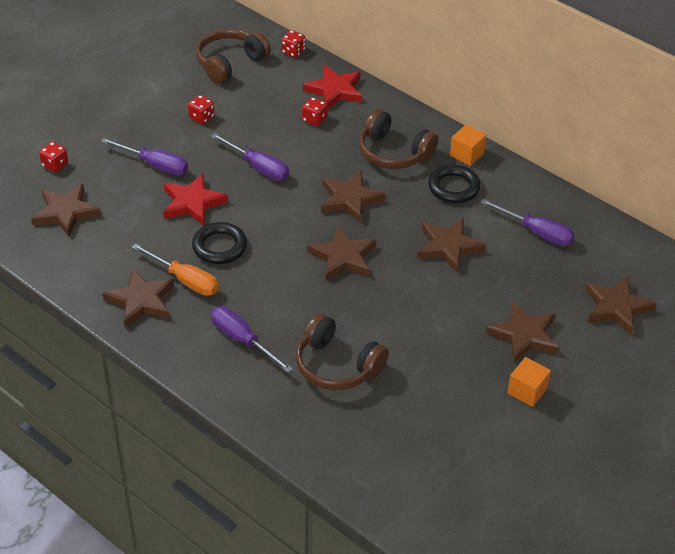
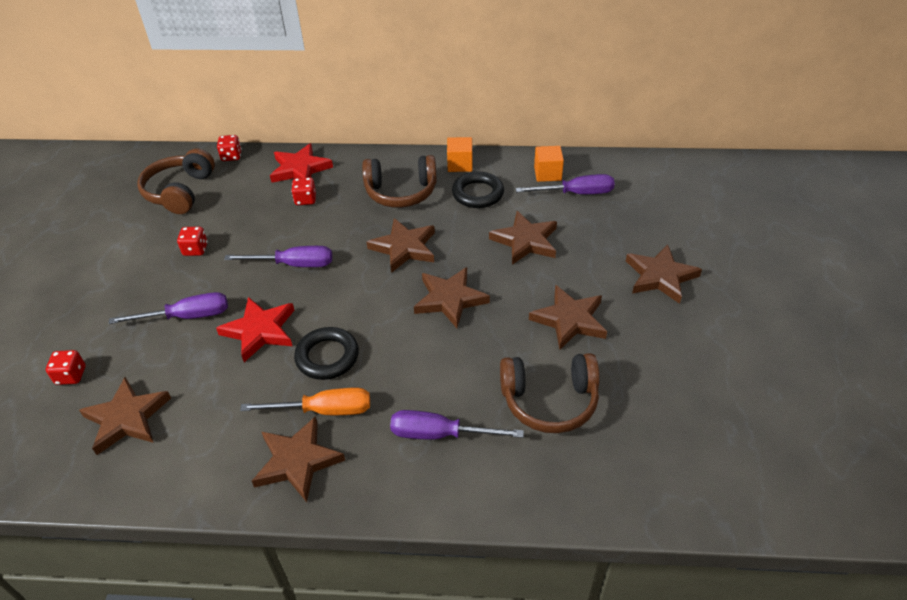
camera: 35 degrees left, 0 degrees up
(527, 391) = (716, 320): orange cube -> orange cube (547, 173)
(616, 307) = (694, 216): brown star -> brown star (569, 320)

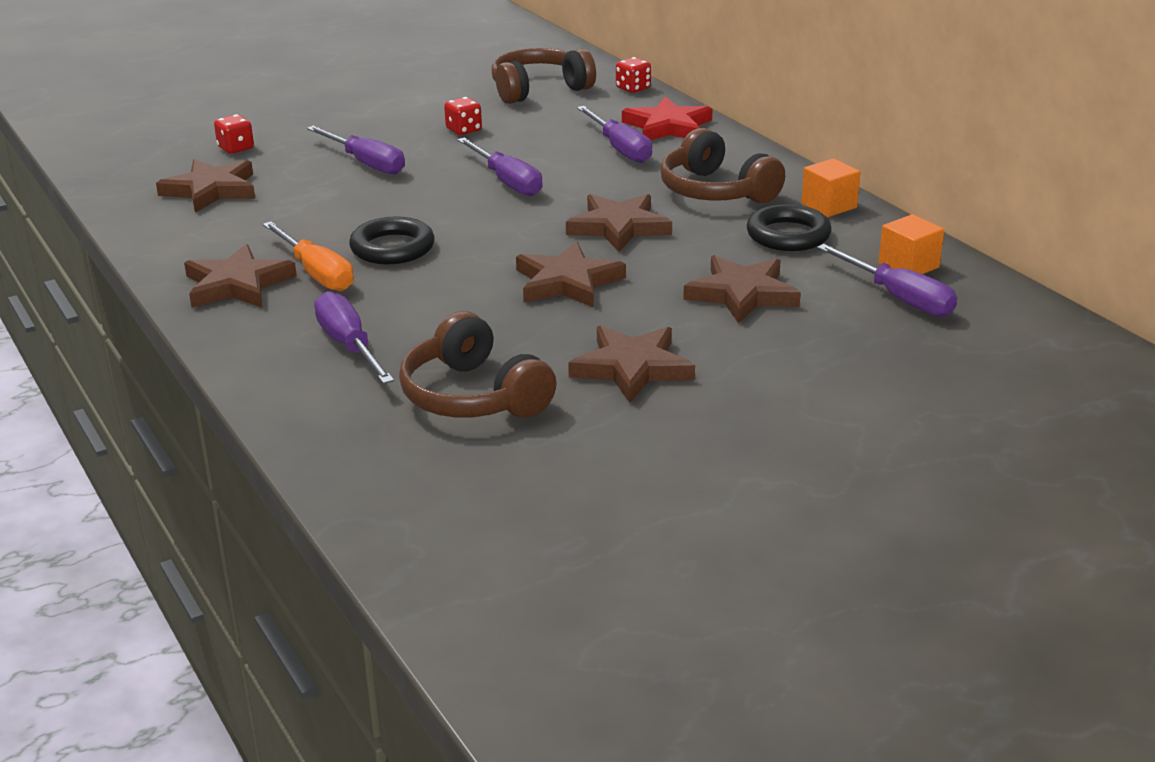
camera: 55 degrees right, 15 degrees down
(260, 331) = (388, 202): red star -> none
(305, 200) = (620, 148): red dice -> purple screwdriver
(660, 276) = (812, 410): brown star -> none

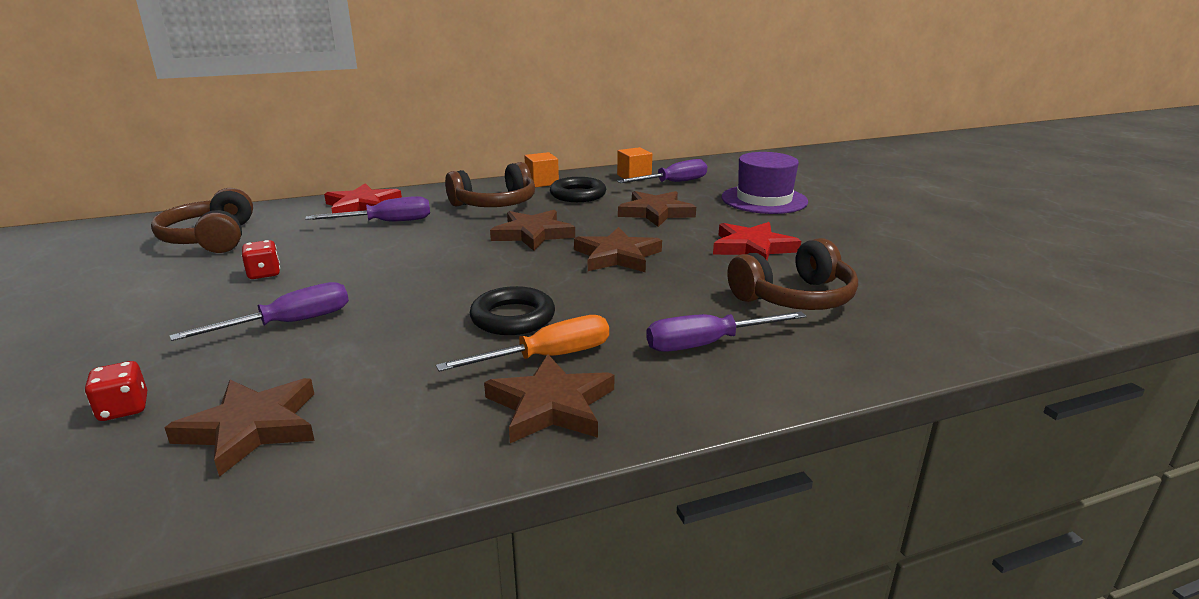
camera: 80 degrees left, 5 degrees down
(507, 182) = (409, 263): purple screwdriver -> none
(632, 368) = (752, 248): brown star -> red star
(633, 88) = (266, 209): red dice -> none
(859, 376) = (764, 200): none -> purple hat

